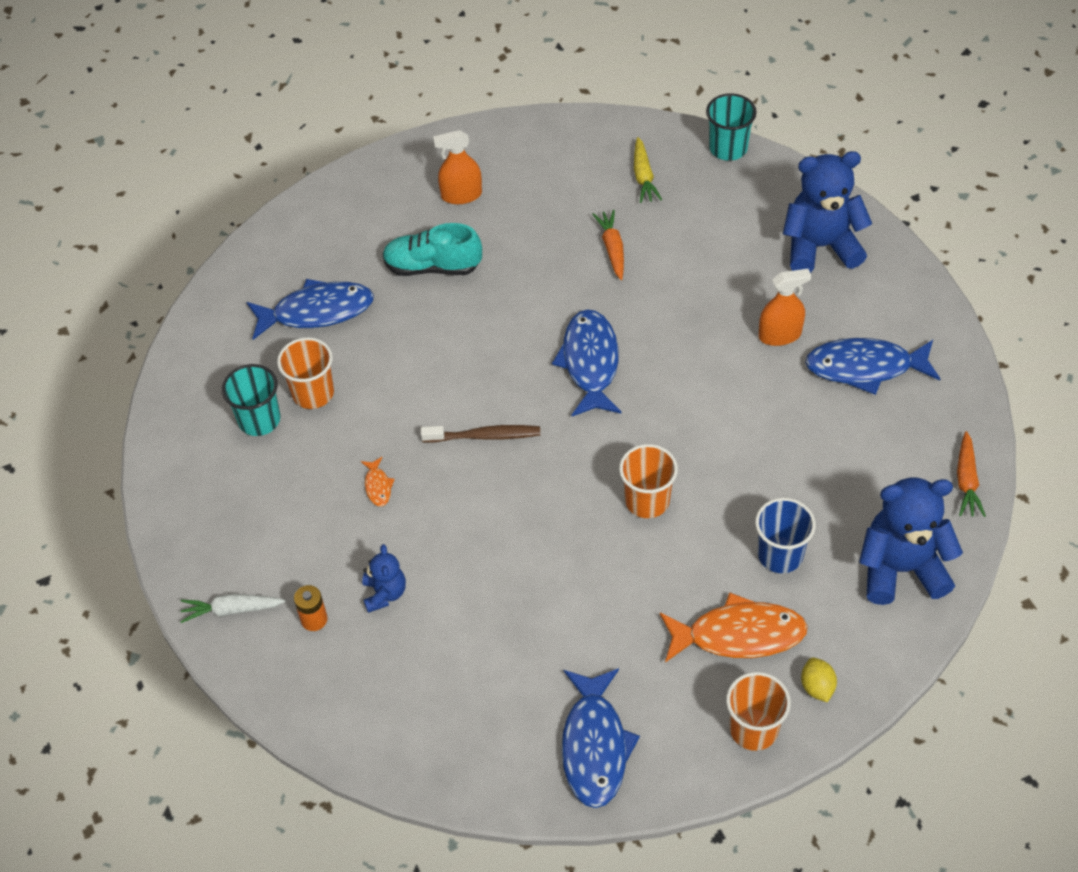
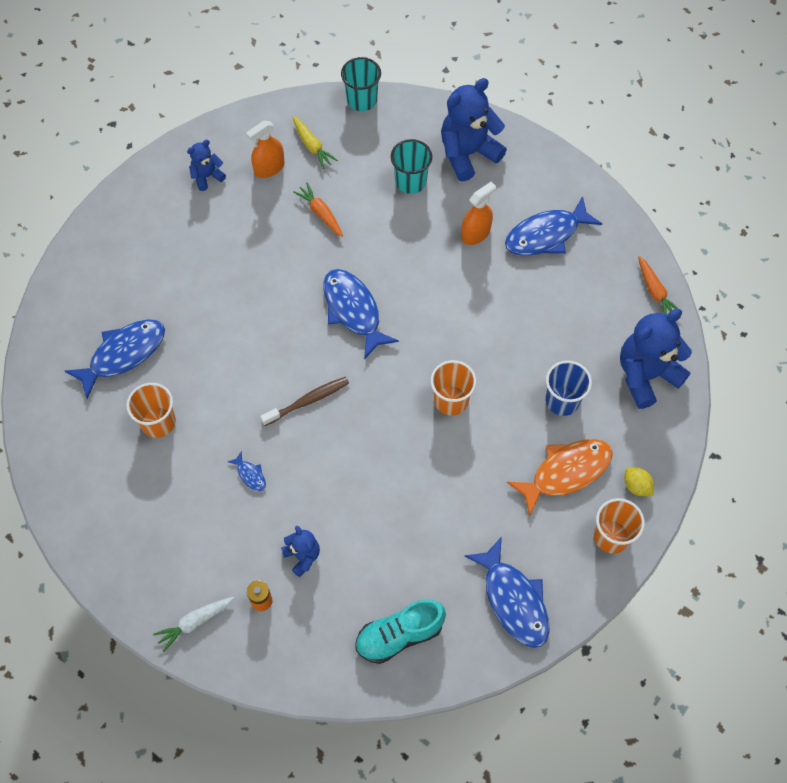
camera: 30 degrees left, 10 degrees up
(259, 420) = (128, 462): turquoise cup -> turquoise cup (410, 181)
(378, 486) = (250, 475): orange fish -> blue fish
(432, 267) = (193, 281): turquoise shoe -> turquoise shoe (399, 635)
(461, 195) = (183, 214): orange spray bottle -> orange spray bottle (269, 168)
(509, 167) = (207, 176): none -> blue teddy bear

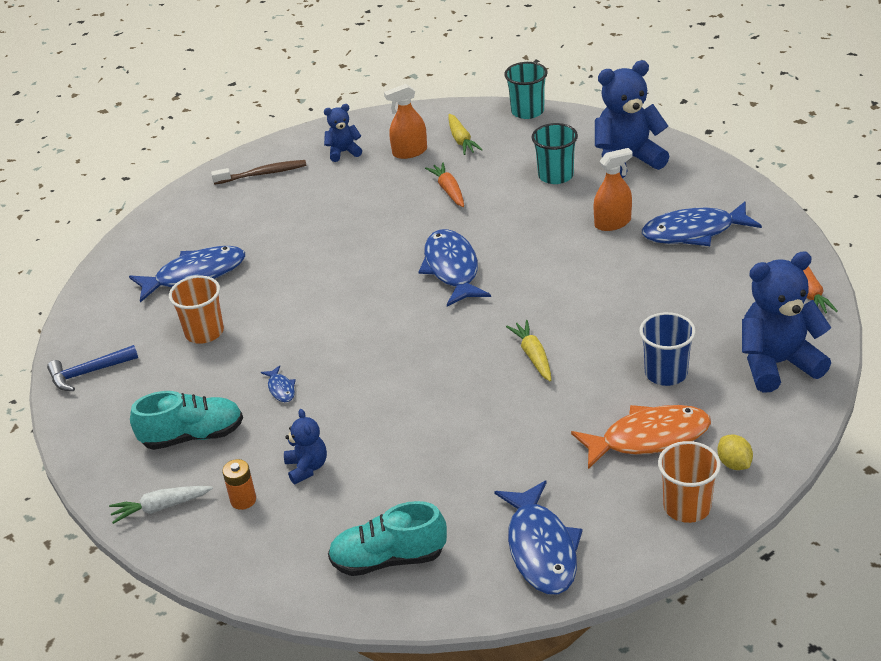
camera: 20 degrees right, 25 degrees down
(70, 488) = (88, 373): none -> blue hammer
(193, 541) = (193, 436): none -> turquoise shoe
(308, 401) = (371, 336): brown toothbrush -> brown toothbrush (263, 174)
(451, 400) = (533, 356): orange cup -> yellow carrot

